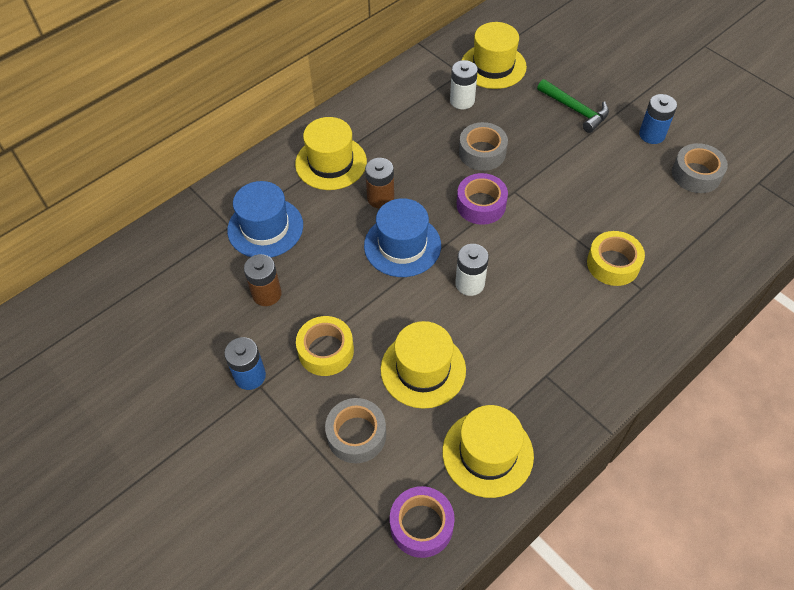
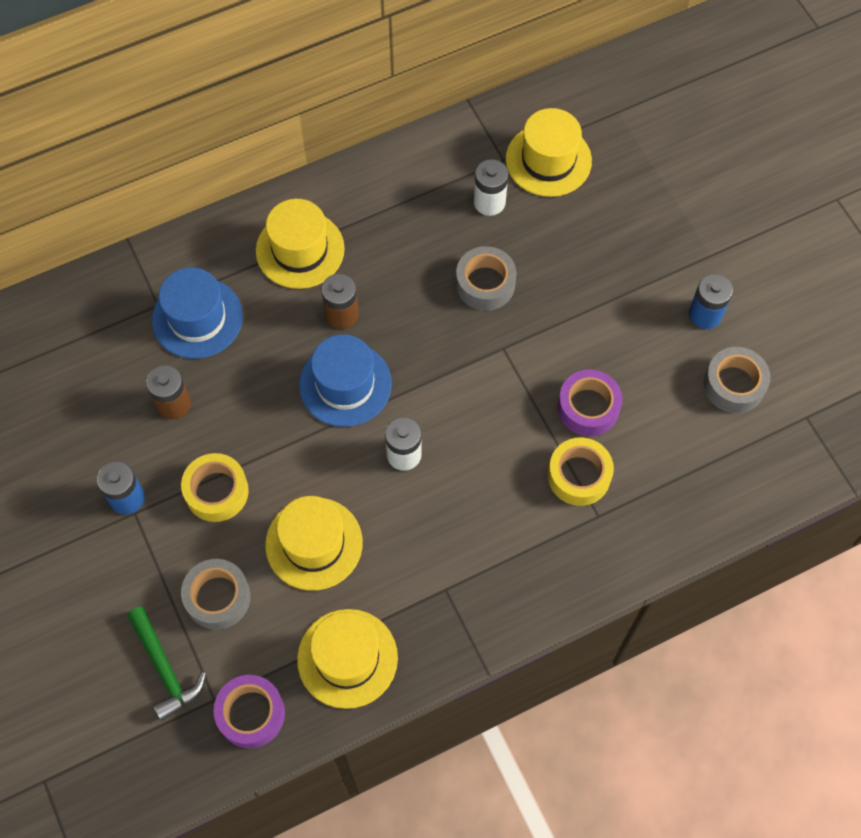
camera: 15 degrees right, 10 degrees up
(481, 205) = (456, 355): purple tape -> purple tape (588, 407)
(575, 110) = (625, 252): green hammer -> green hammer (165, 668)

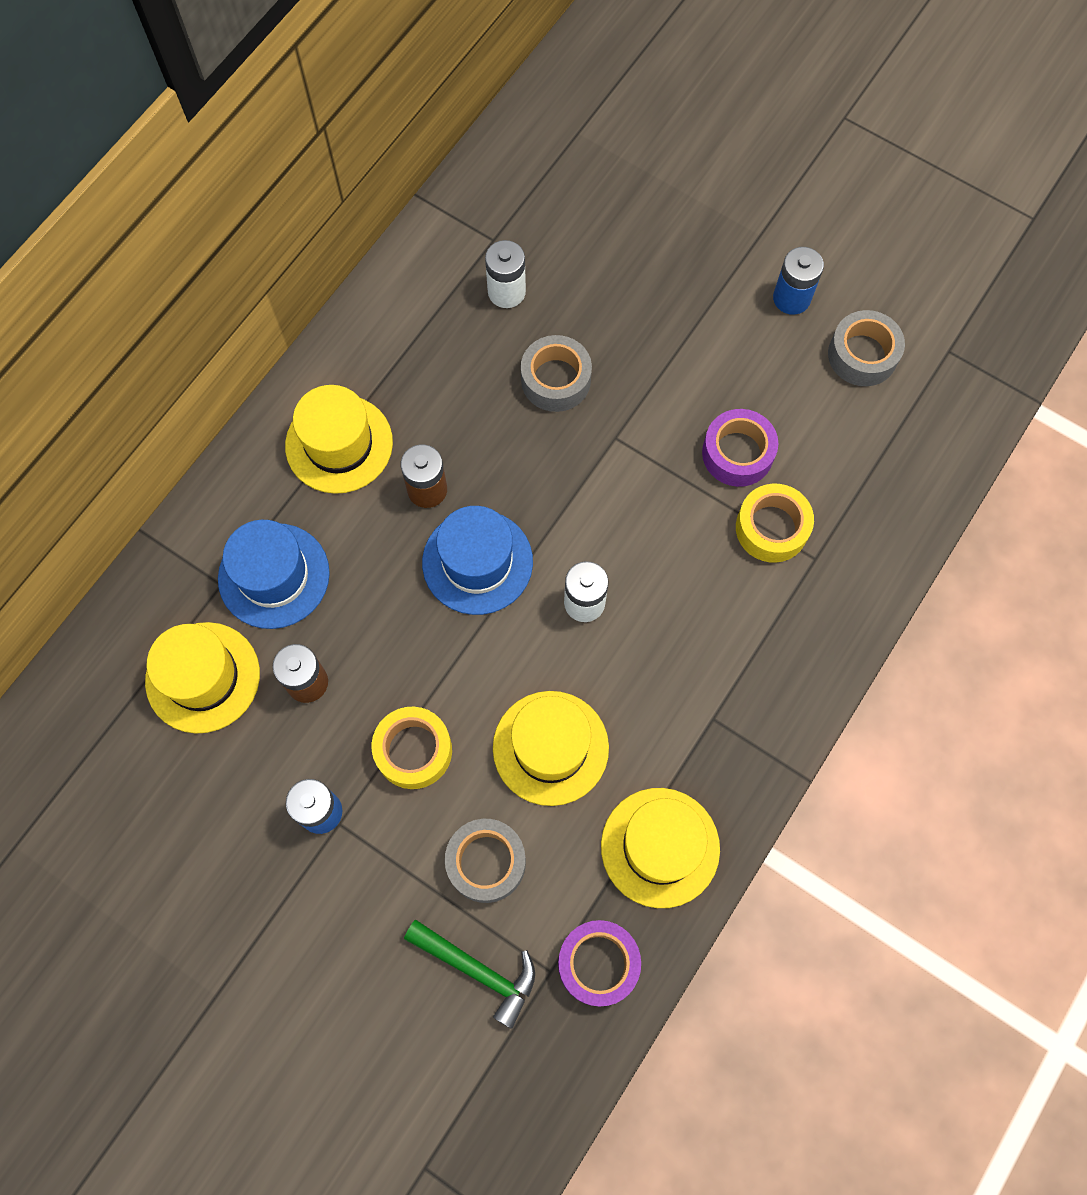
camera: 30 degrees left, 5 degrees up
(548, 160) = (539, 217): yellow hat -> yellow hat (203, 677)

